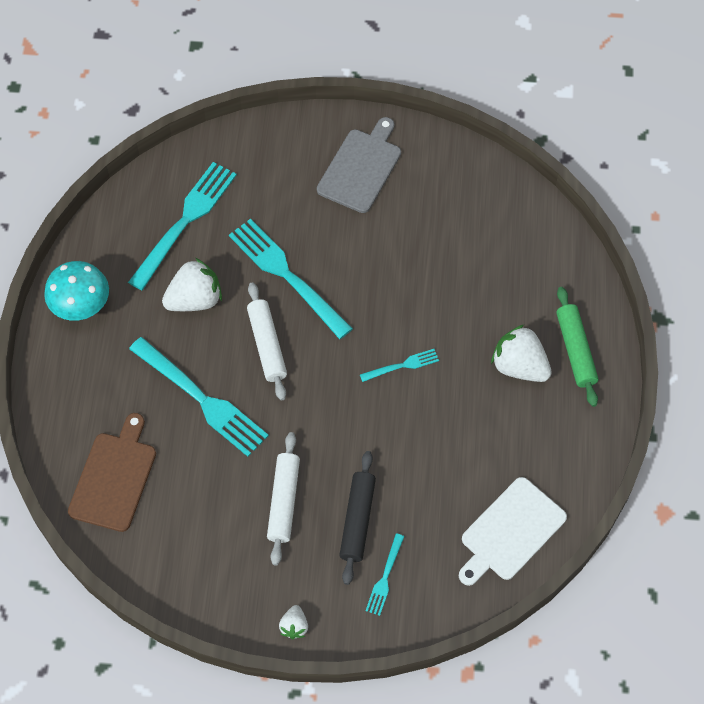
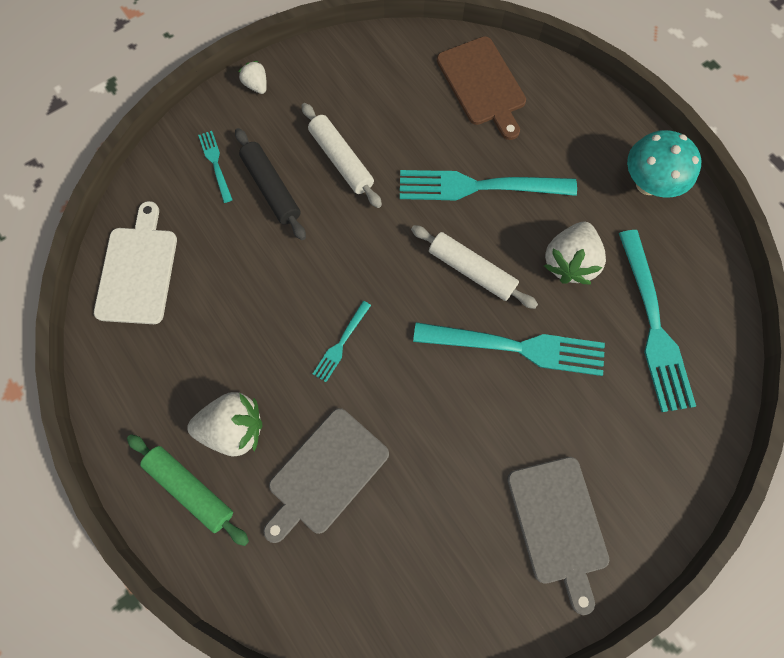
camera: 140 degrees right, 10 degrees up
(480, 295) = (325, 474): none -> grey cutting board

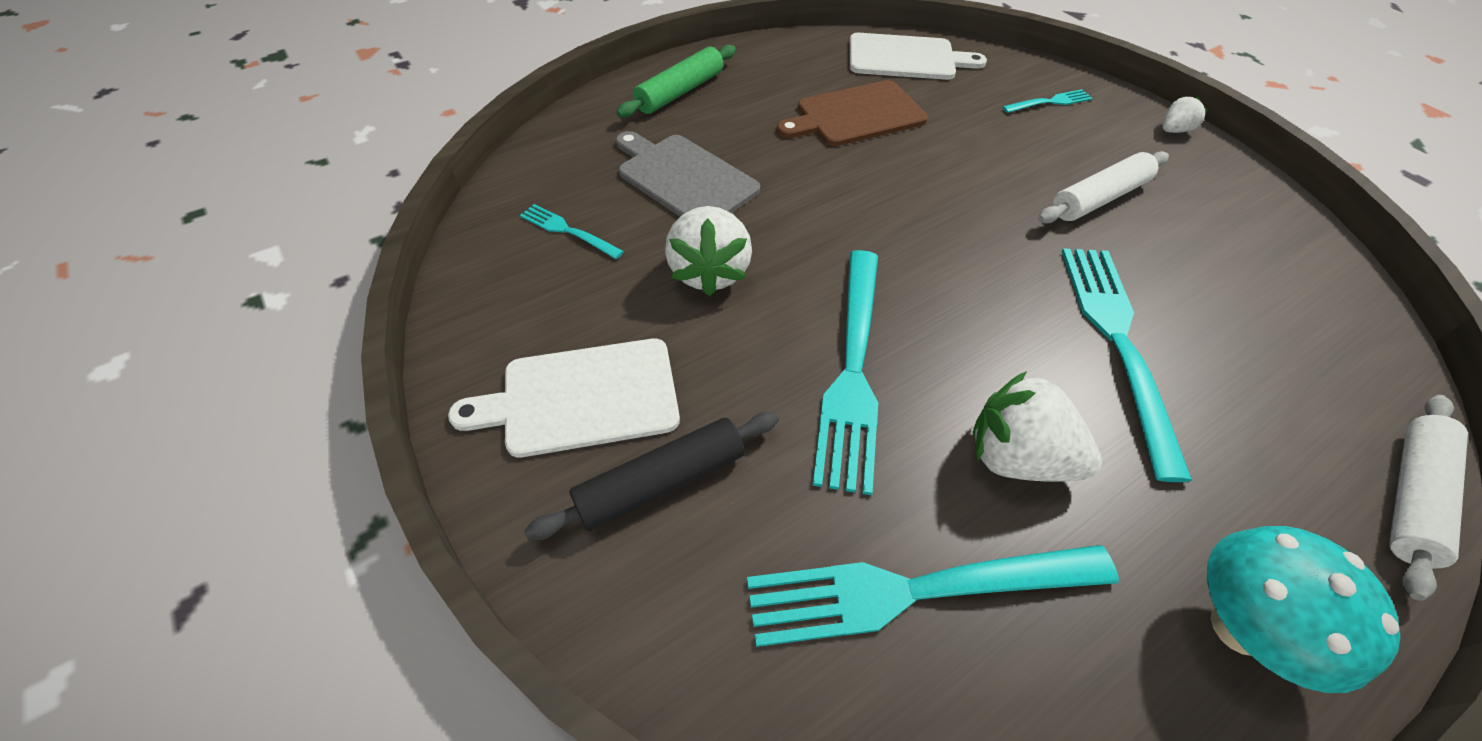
camera: 90 degrees right, 20 degrees down
(234, 428) = (740, 117): white strawberry -> white strawberry (709, 272)
(271, 188) = (1033, 141): black rolling pin -> black rolling pin (661, 482)
(341, 343) = (841, 193): turquoise fork -> turquoise fork (568, 231)
(471, 270) = (969, 324): white rolling pin -> white rolling pin (1410, 497)
(482, 85) = (1318, 360): brown cutting board -> brown cutting board (856, 115)
(558, 524) = (582, 397): grey cutting board -> white cutting board

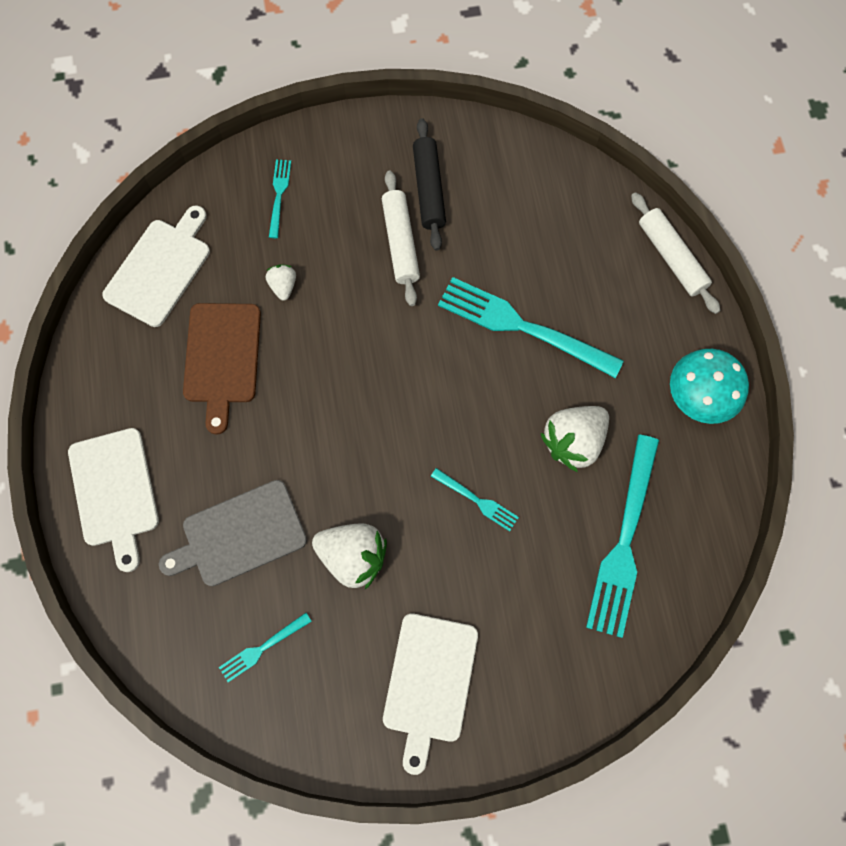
camera: 65 degrees left, 20 degrees up
(661, 482) = (510, 653): black rolling pin -> black rolling pin (429, 189)
(680, 92) = (114, 492): green rolling pin -> white cutting board
(853, 369) = (477, 500): turquoise fork -> turquoise fork, size x0.48
(1173, 130) = (355, 132): white strawberry -> white strawberry (283, 286)

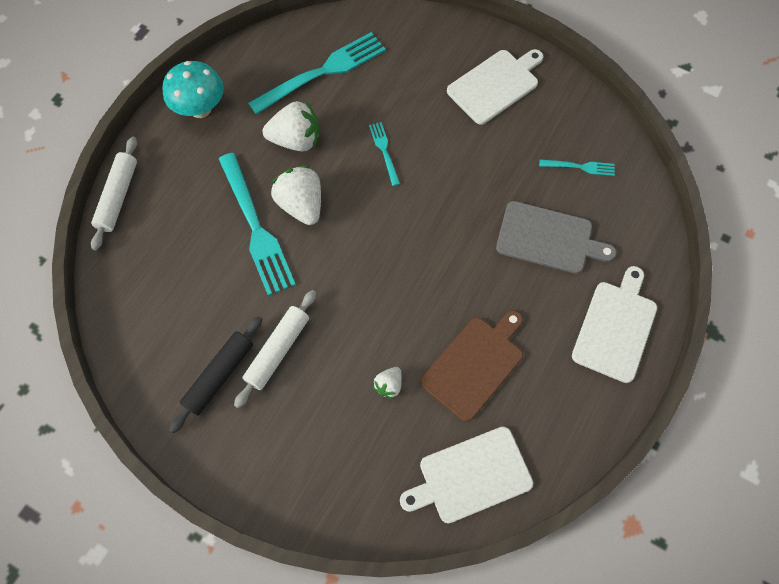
camera: 140 degrees left, 5 degrees down
(279, 195) = (331, 465): turquoise fork -> none
(353, 557) = (486, 175): white strawberry -> white strawberry (301, 205)

